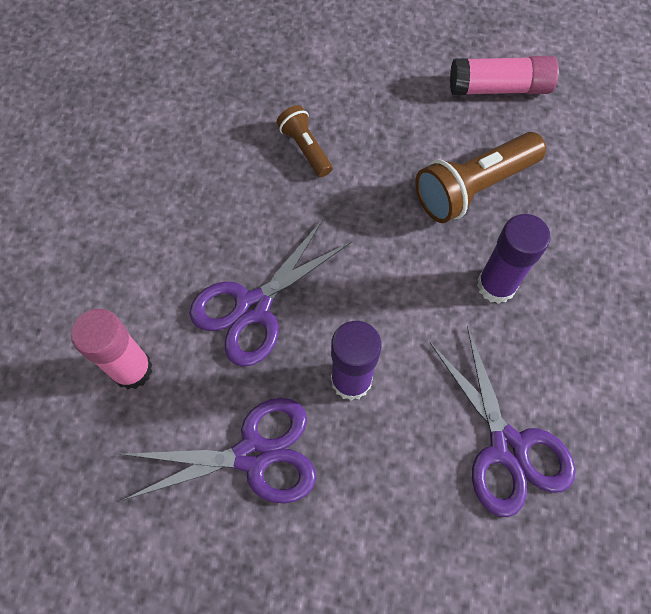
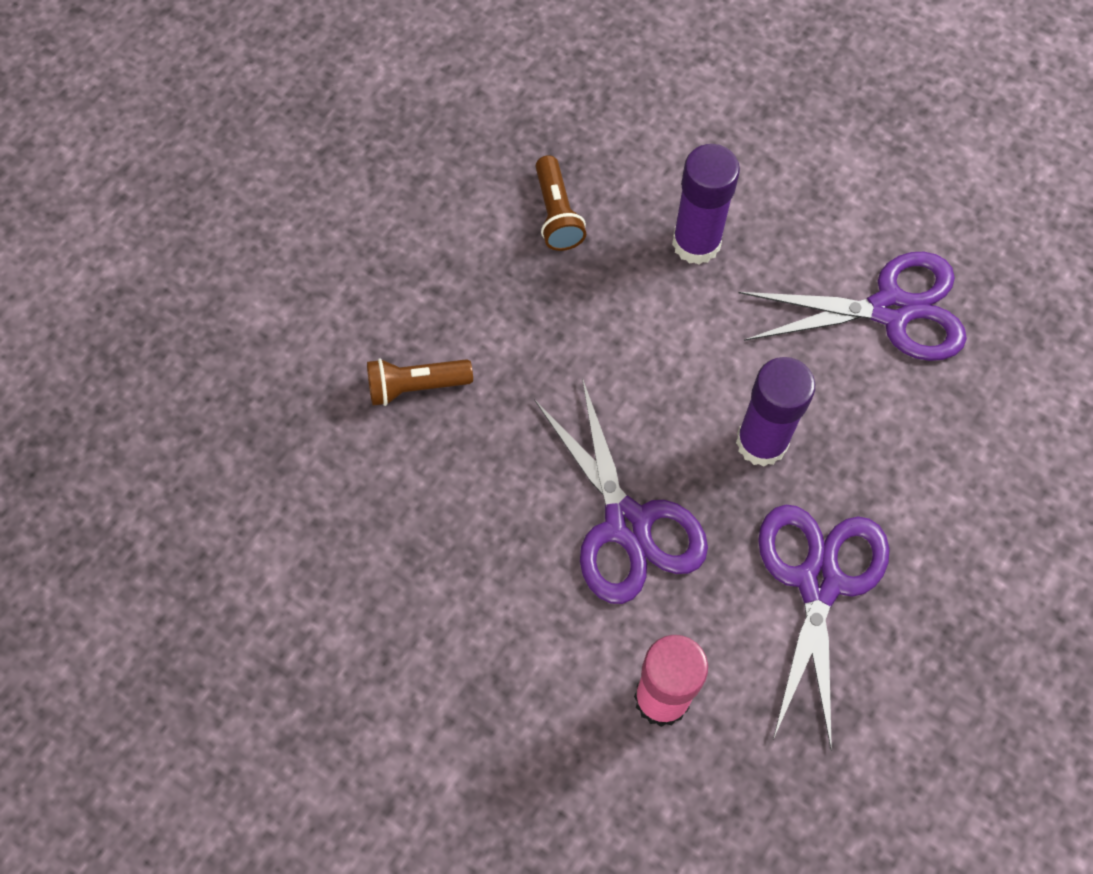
camera: 70 degrees left, 0 degrees up
(473, 187) = (556, 214): brown flashlight -> brown flashlight, size x0.56
(499, 88) = (424, 128): pink glue stick -> none

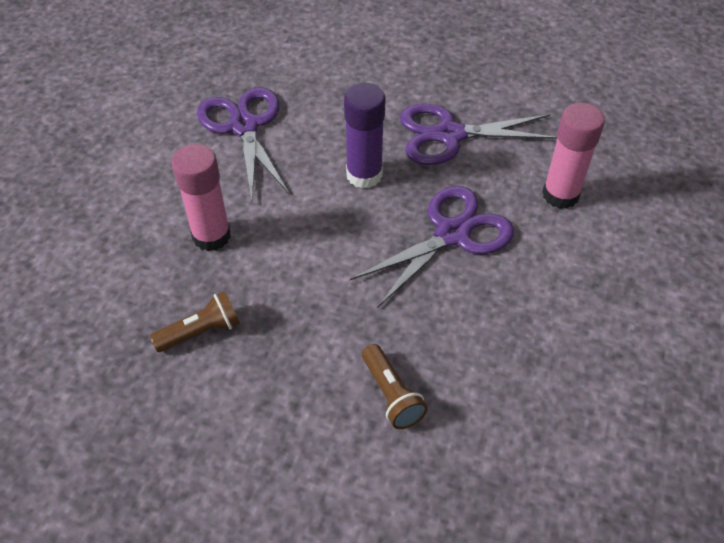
camera: 105 degrees left, 15 degrees down
(696, 243) = (211, 236): purple glue stick -> pink glue stick

